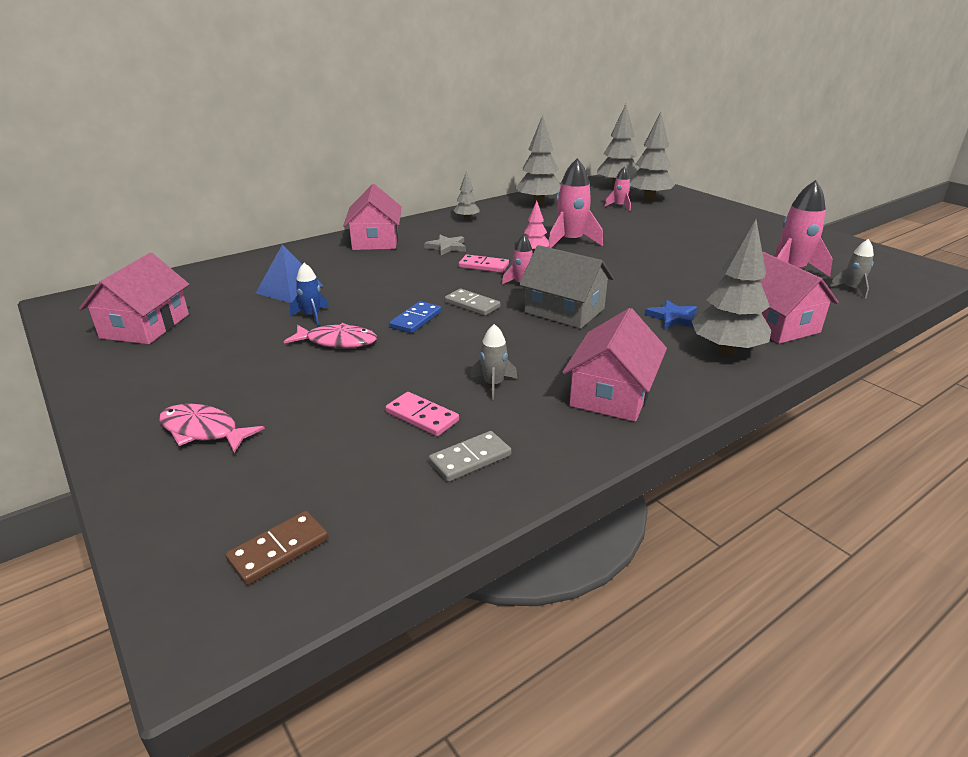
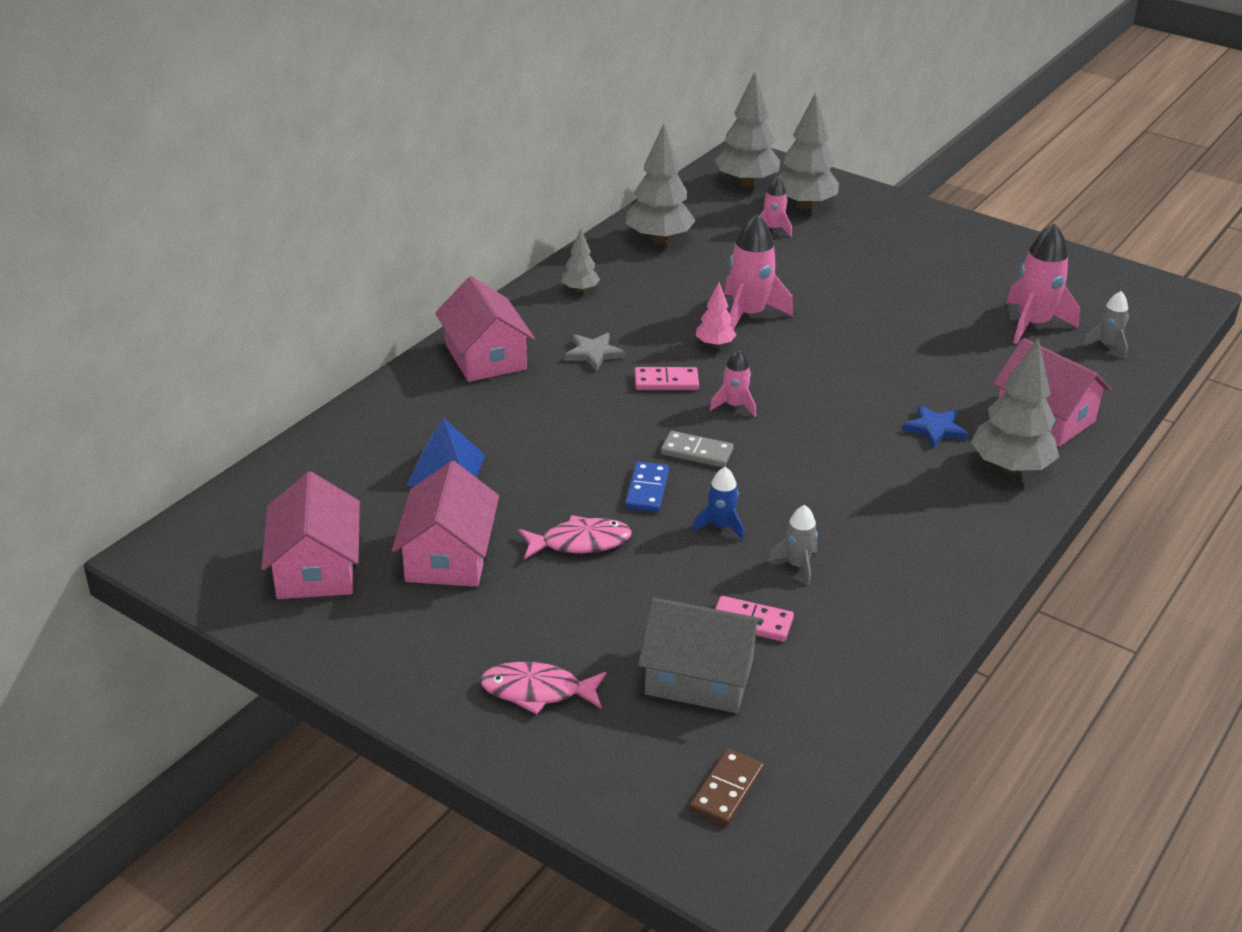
camera: 20 degrees left, 5 degrees up
(312, 316) = (515, 509): blue rocket -> blue rocket (720, 526)
(470, 459) = (832, 659): grey domino -> none
(564, 310) = (810, 441): grey house -> grey house (699, 677)
(611, 393) = (923, 551): pink house -> pink house (448, 556)

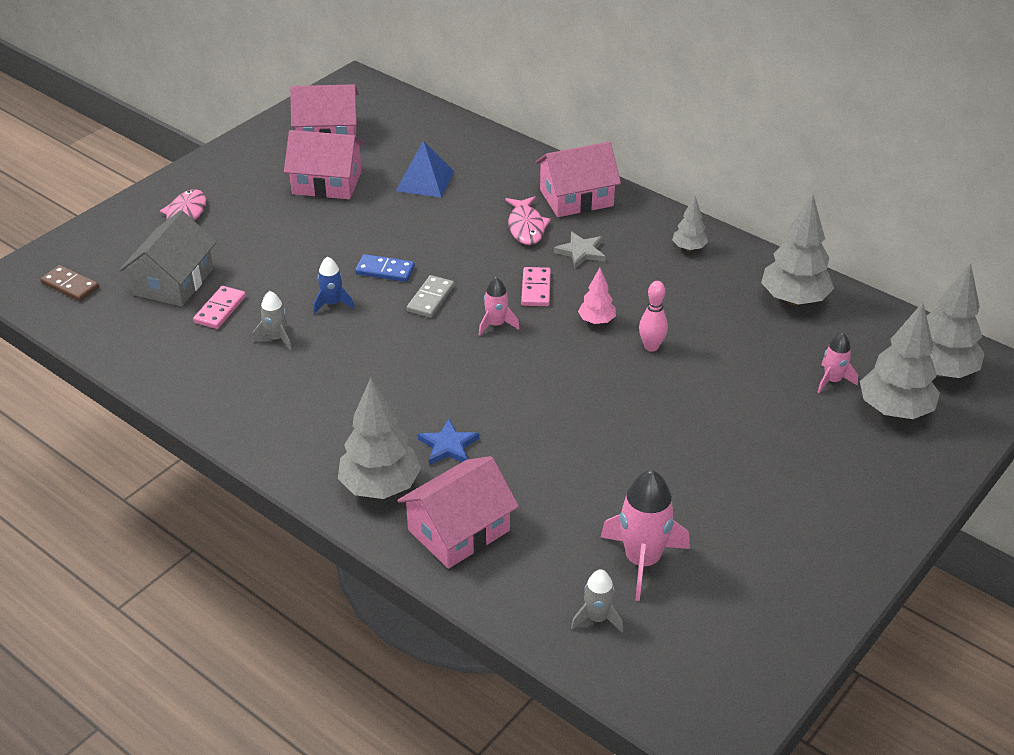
camera: 95 degrees right, 5 degrees up
(580, 542) = (328, 237): pink fish -> pink fish (526, 227)
(748, 314) = (651, 347): pink rocket -> pink bowling pin

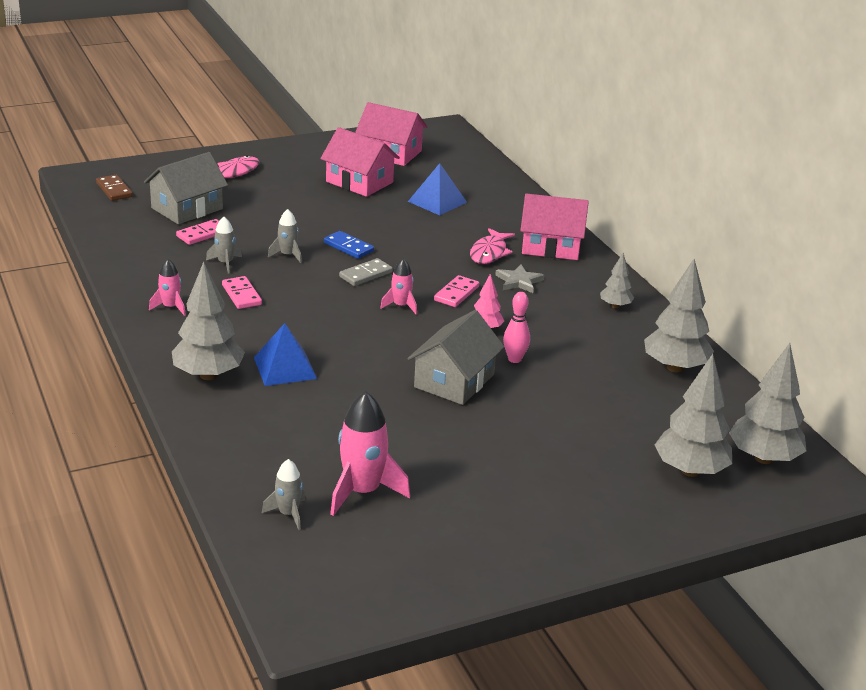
camera: 25 degrees right, 10 degrees down
(328, 372) = (241, 295): none -> pink domino
(332, 304) = (288, 255): blue rocket -> grey rocket
(448, 446) = (285, 368): blue star -> blue pyramid
(458, 530) = (239, 421): pink house -> none
(618, 394) = (454, 380): none -> grey house
(832, 380) = (653, 432): pink rocket -> pink rocket (170, 307)

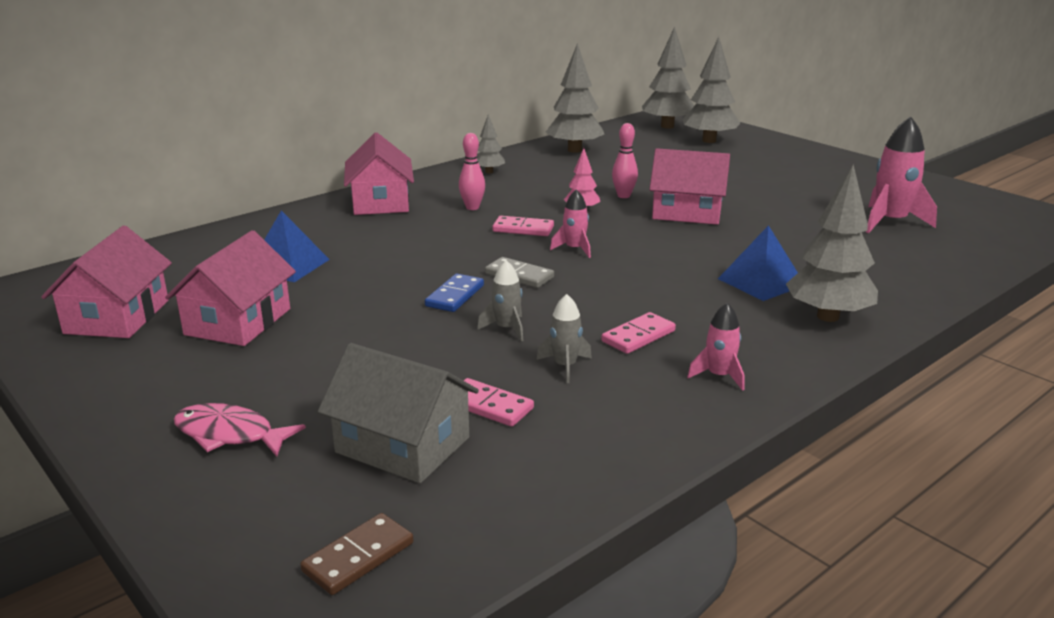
camera: 105 degrees left, 5 degrees down
(288, 514) = (962, 241): grey rocket -> none
(454, 380) = (687, 212): grey house -> pink house
(489, 253) = (416, 225): pink fish -> none
(519, 281) = (472, 207): grey star -> pink bowling pin

